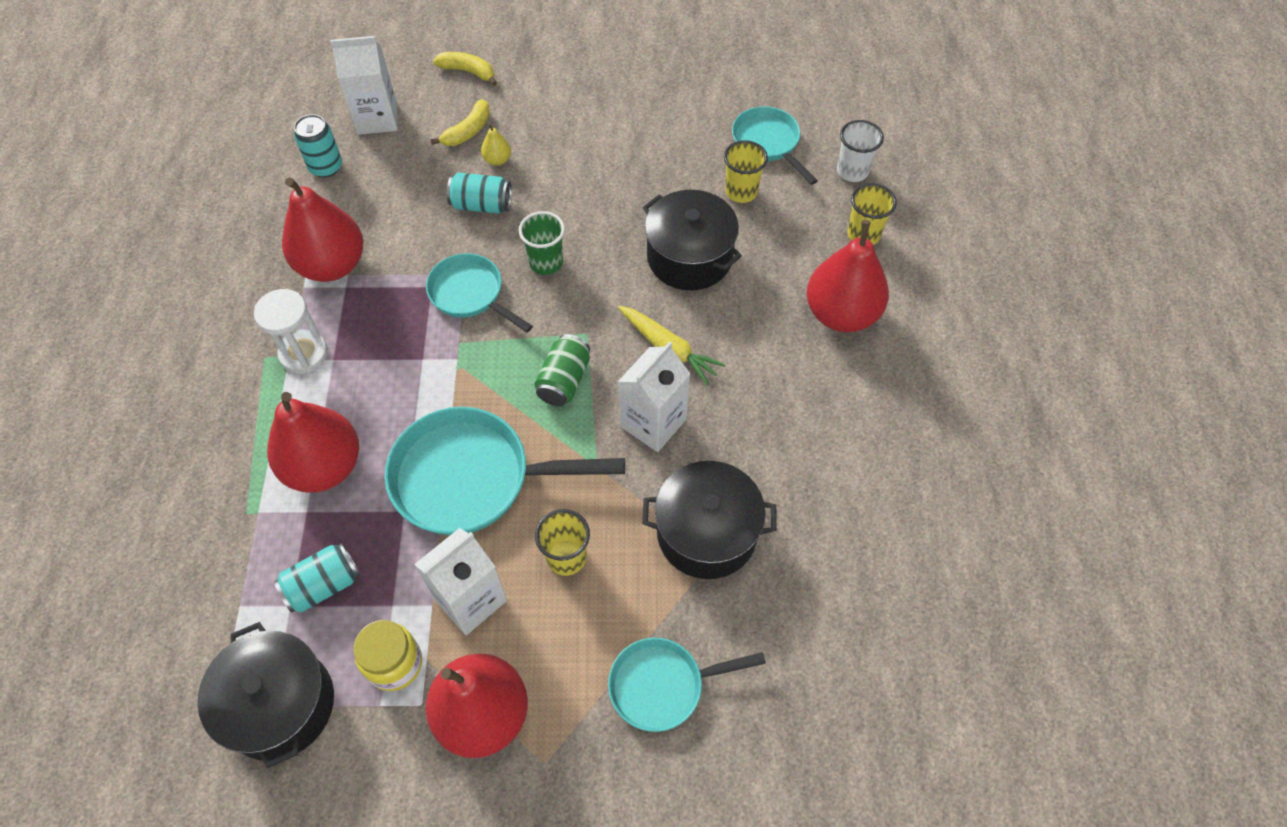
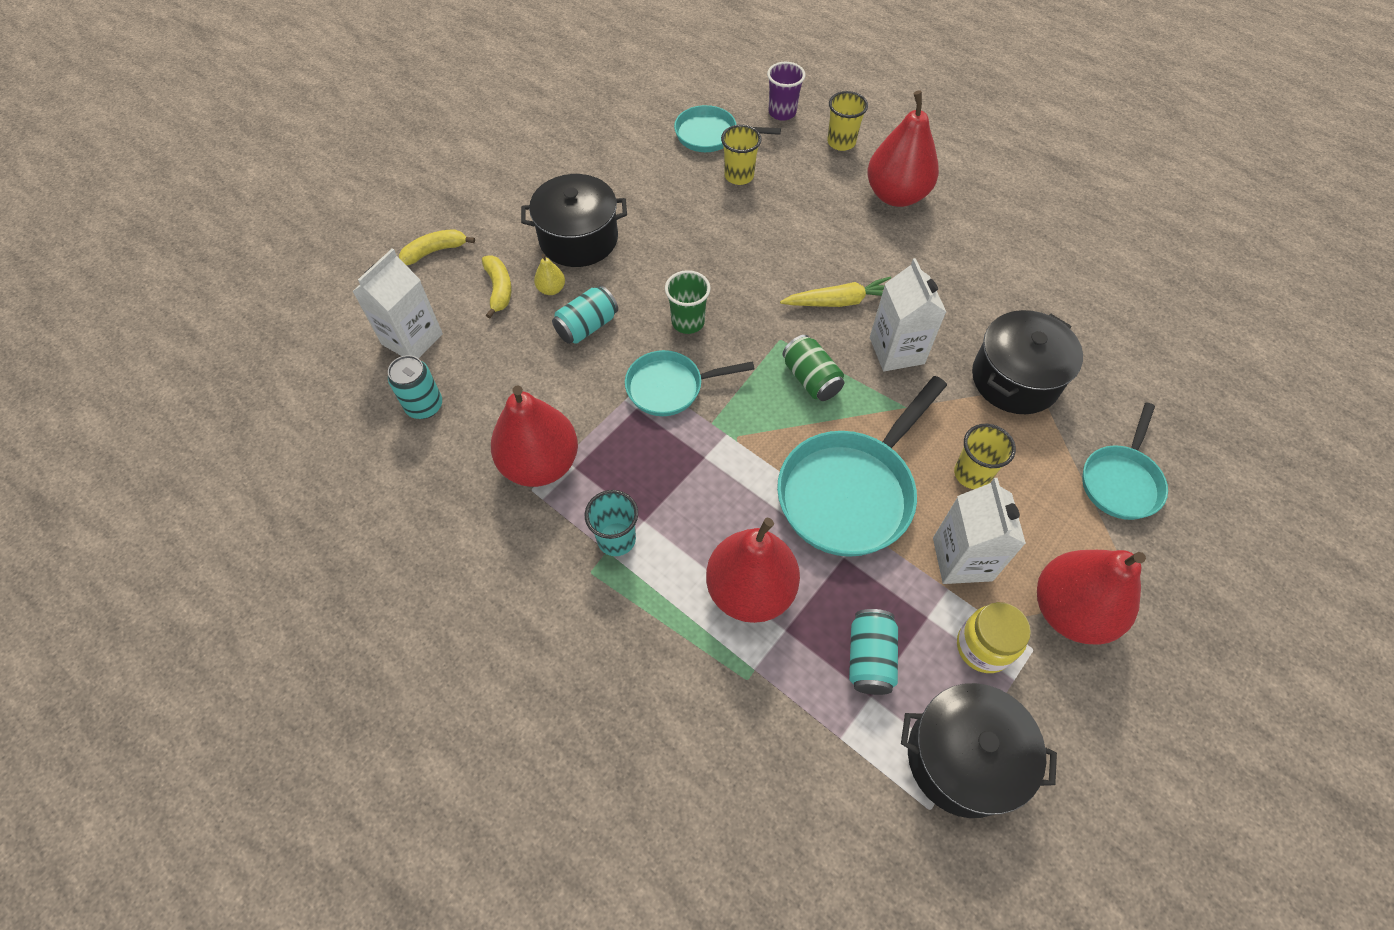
camera: 50 degrees left, 0 degrees up
(304, 354) = (616, 539): white hourglass -> turquoise cup
(689, 257) = (768, 239): black pot -> black pot (578, 239)
(852, 171) = (782, 112): white cup -> purple cup

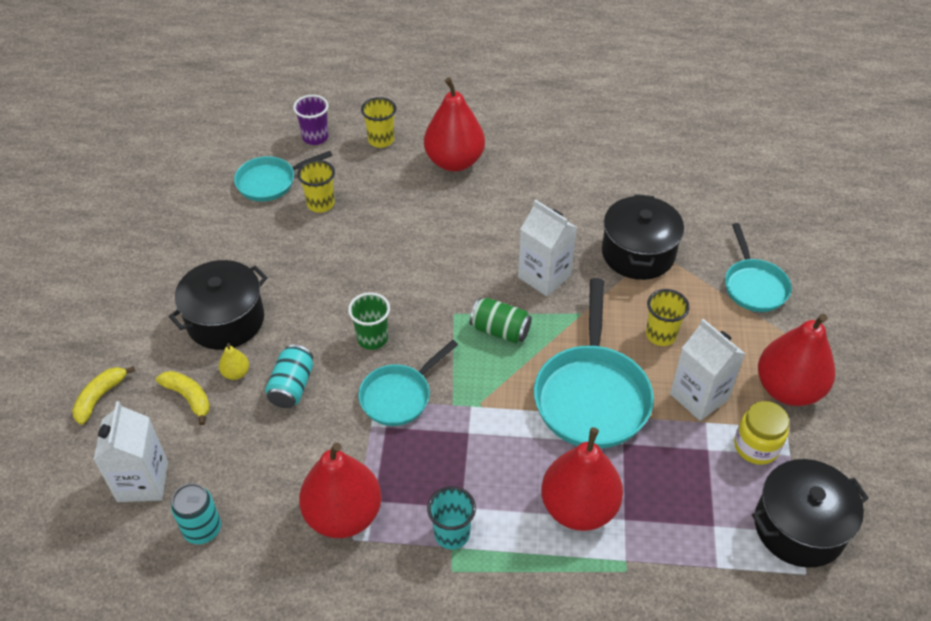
camera: 35 degrees left, 10 degrees down
(840, 301) = (475, 262): yellow carrot -> none
(869, 658) = (693, 501): turquoise can -> none

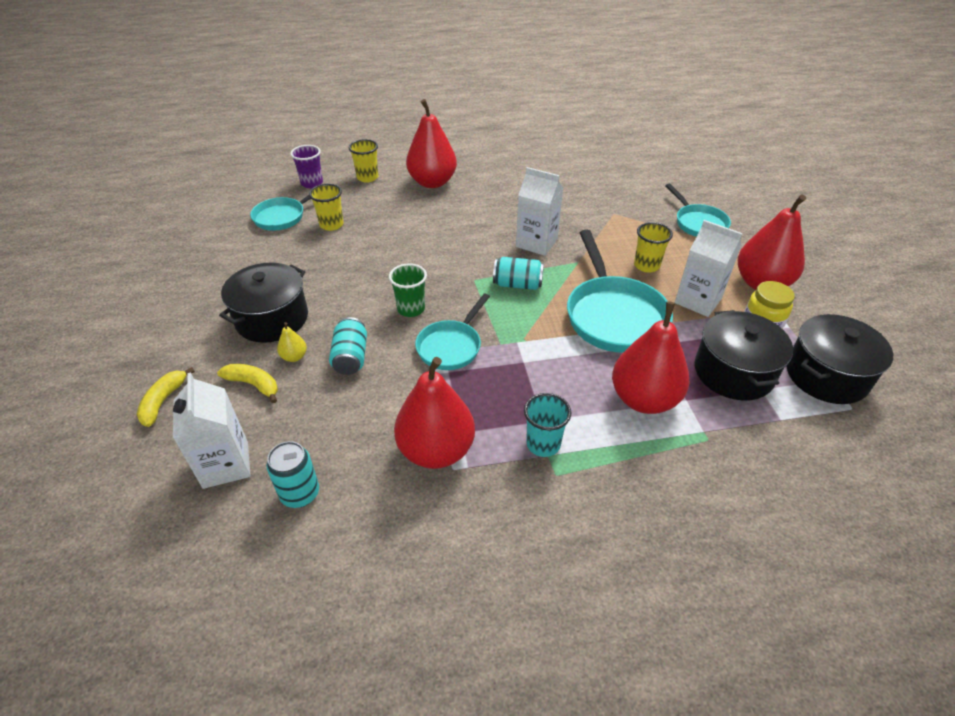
camera: 15 degrees left, 5 degrees down
(500, 330) = (517, 284): green can -> turquoise can
(638, 253) = (602, 217): black pot -> black pot (733, 372)

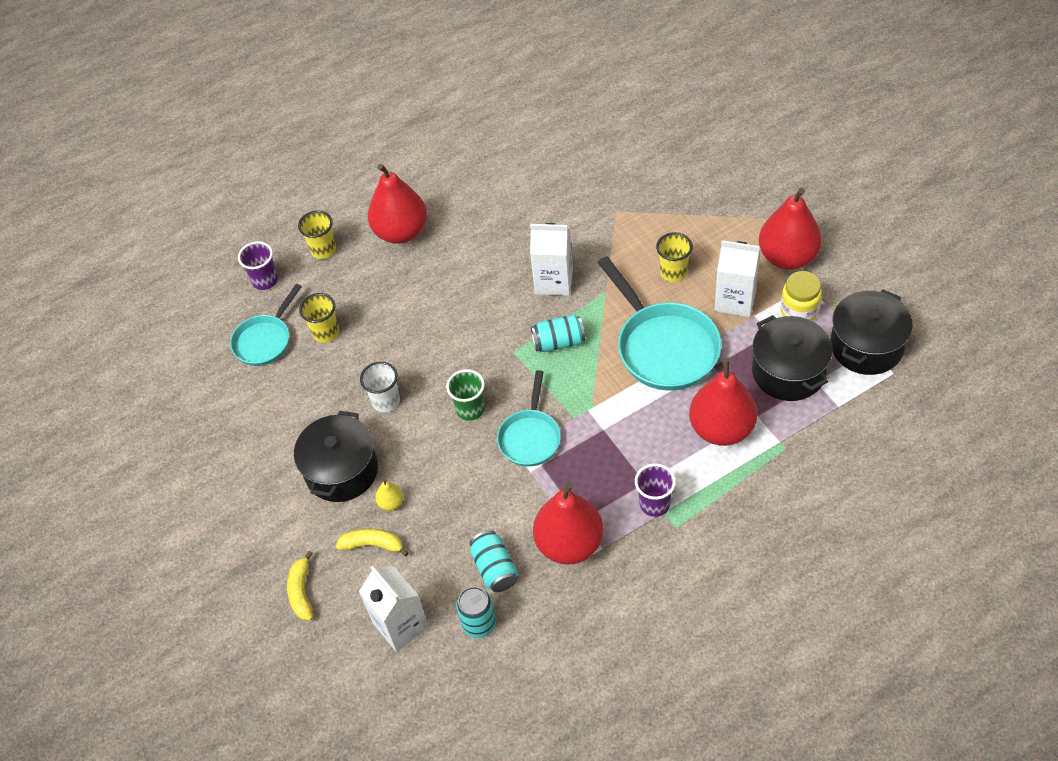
camera: 15 degrees left, 10 degrees up
(344, 282) = (386, 401): none -> white cup
(351, 357) = (444, 483): turquoise can -> turquoise can (495, 568)
(543, 444) = (654, 504): turquoise cup -> purple cup
(698, 223) = (706, 196): turquoise pan -> none

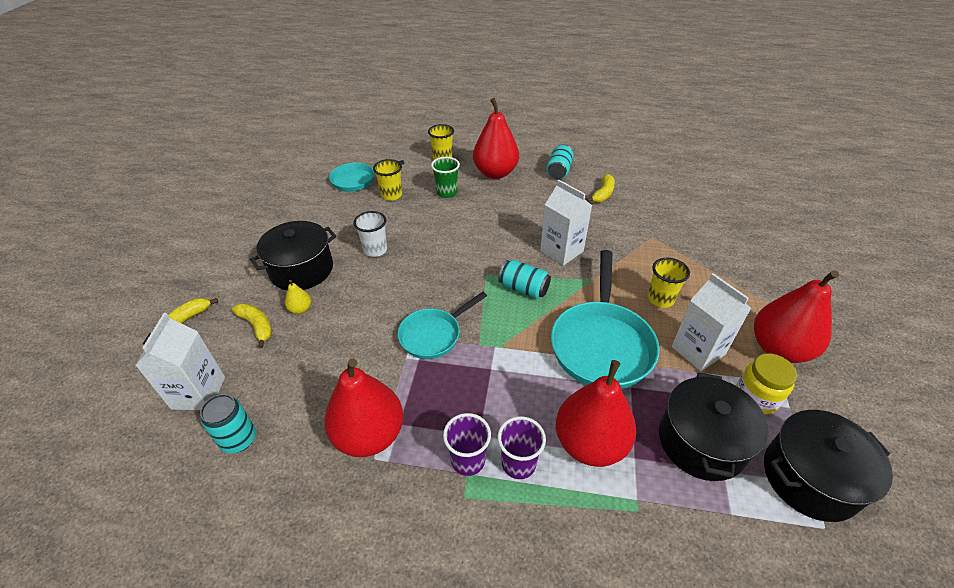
camera: 35 degrees right, 10 degrees down
(265, 280) = (395, 155): purple cup -> purple cup (518, 464)
(470, 409) = (417, 289): green cup -> green cup (447, 192)
(495, 568) = (300, 407): turquoise can -> turquoise can (559, 171)
(531, 188) = (603, 194): none -> yellow banana

